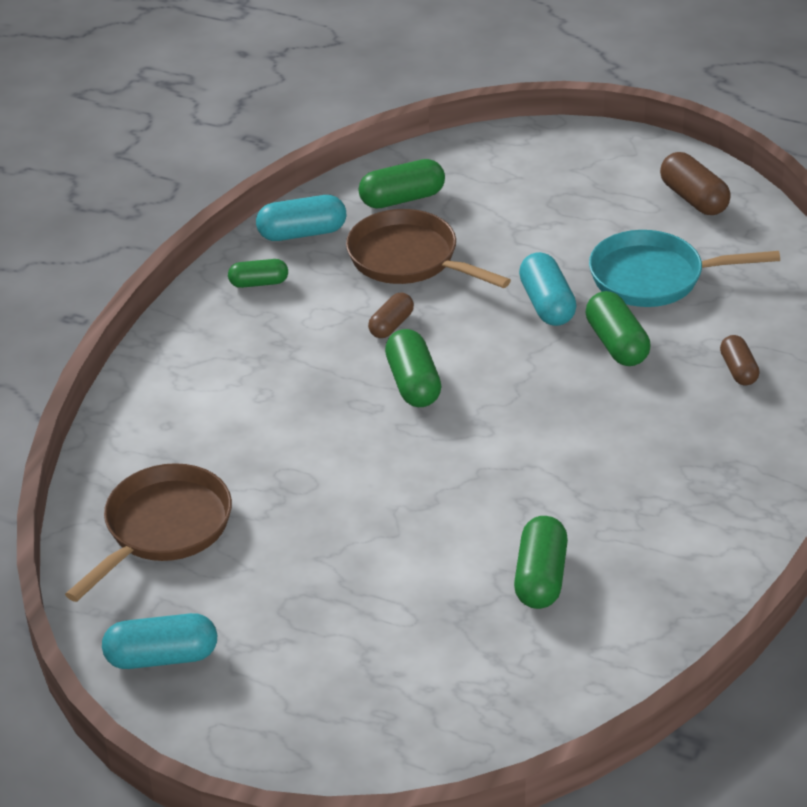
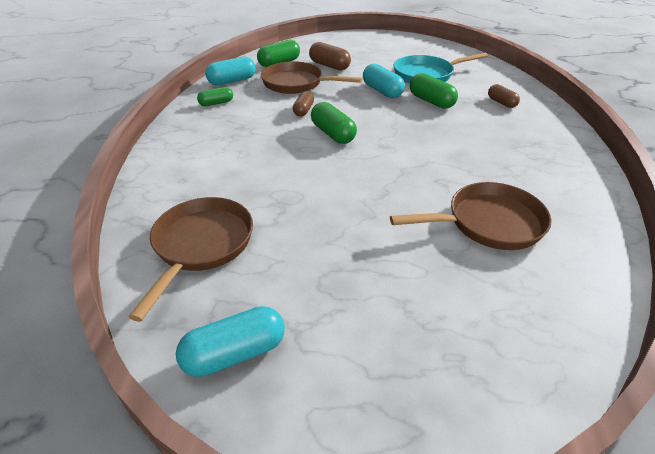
camera: 20 degrees left, 0 degrees up
(540, 577) = (488, 223): green capsule -> brown pan
(693, 199) = (420, 48): brown capsule -> brown capsule (329, 66)

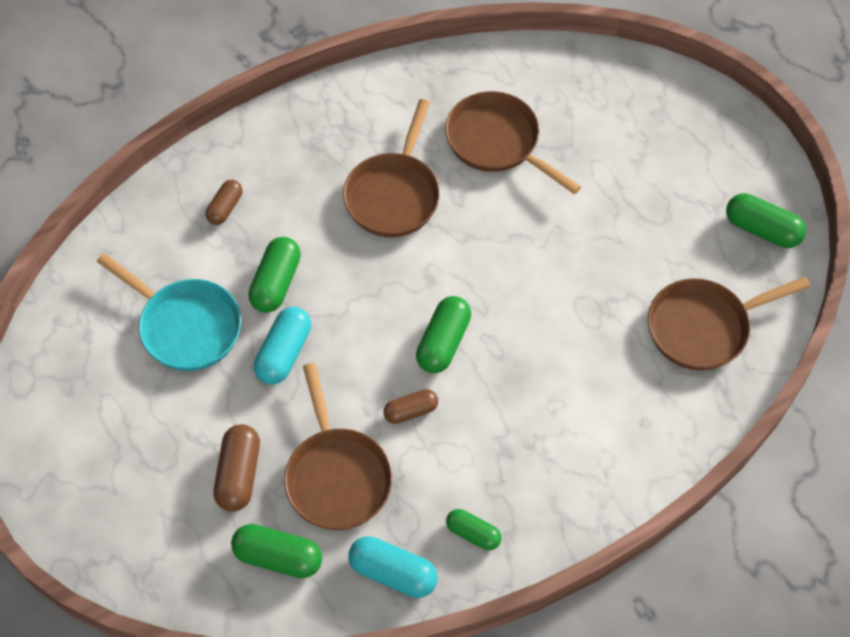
camera: 125 degrees left, 20 degrees up
(235, 353) = (762, 229): turquoise capsule -> green capsule
(468, 157) = (394, 195): none -> brown pan

